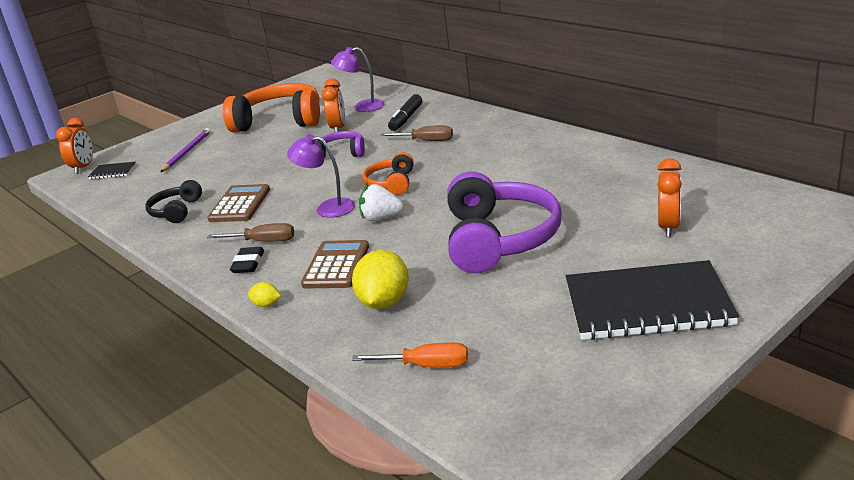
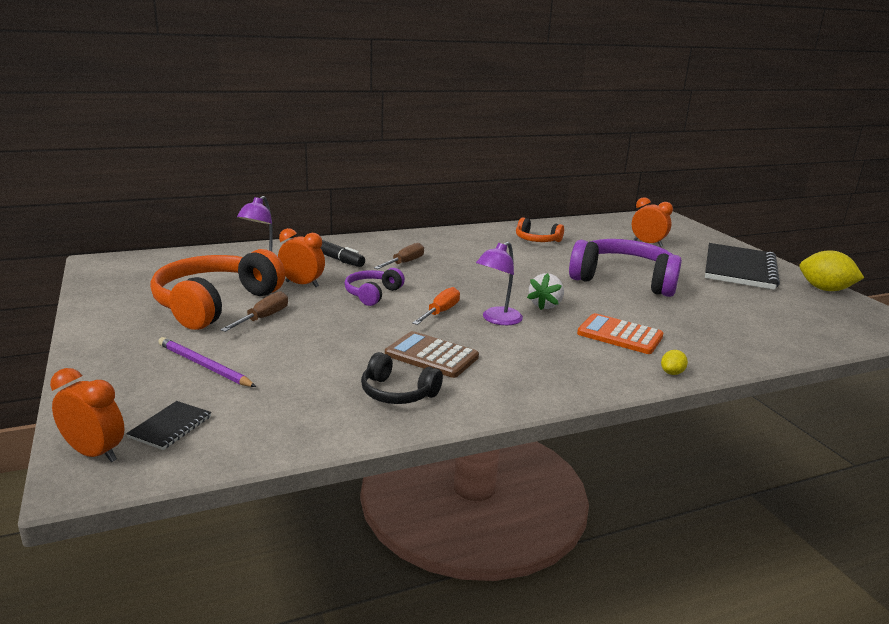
camera: 75 degrees left, 5 degrees down
(248, 263) = (581, 370): black eraser -> none
(263, 241) = (539, 357): brown screwdriver -> brown screwdriver (263, 318)
(336, 265) = (619, 335): brown calculator -> orange calculator
(384, 302) = (695, 330): yellow lemon -> yellow lemon (824, 289)
(391, 183) = (478, 289): orange headphones -> orange headphones (536, 240)
(425, 365) = (791, 333): orange screwdriver -> orange screwdriver (440, 312)

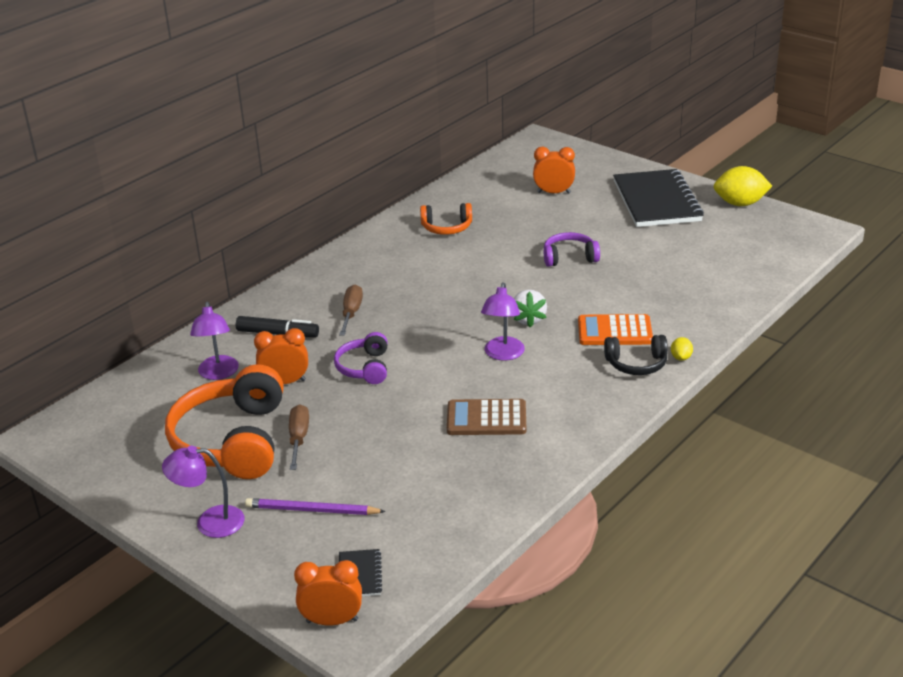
camera: 25 degrees left, 10 degrees up
(121, 345) = (210, 522): none -> purple lamp
(397, 393) = (496, 468): black headphones -> black headphones (636, 364)
(440, 312) = (447, 365): orange screwdriver -> none
(623, 280) = (569, 257): purple headphones -> purple headphones, size x0.51

